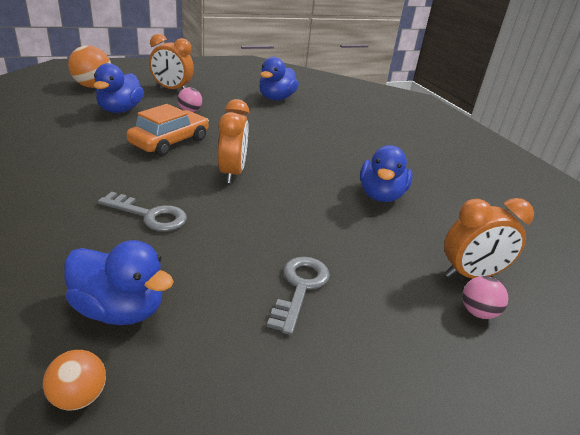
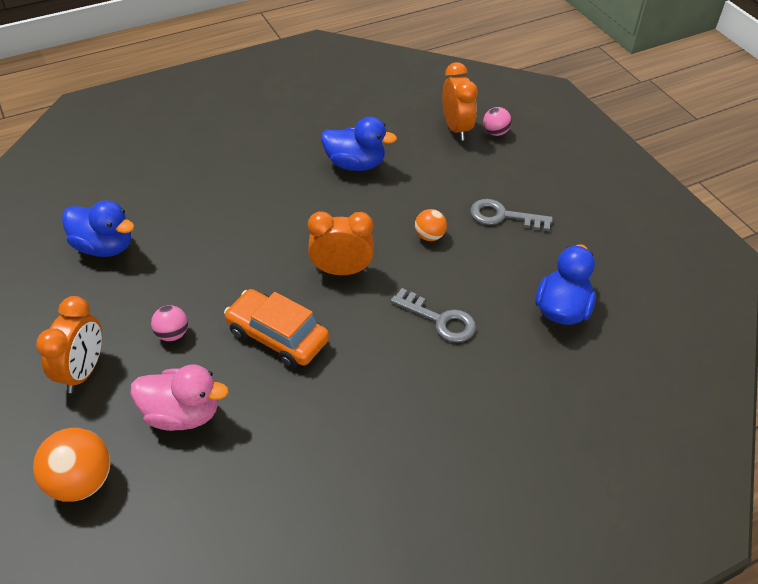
camera: 90 degrees left, 15 degrees up
(79, 396) = (635, 309): orange ball -> orange ball (429, 236)
(120, 110) = (182, 414): blue duck -> pink duck
(149, 215) = (440, 320): grey key -> grey key turned 105 degrees clockwise

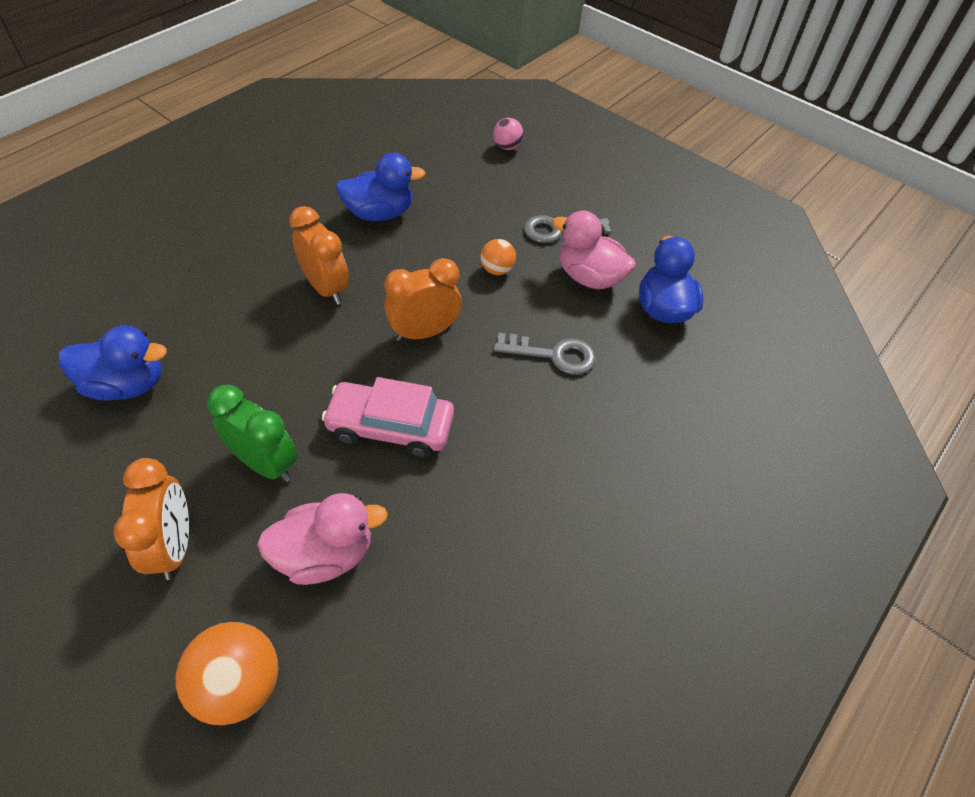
camera: 25 degrees left, 5 degrees up
(172, 334) = (265, 463): pink ball -> green clock
(277, 336) = (390, 427): orange car -> pink car
(456, 128) = (466, 152): orange clock -> orange clock (326, 288)
(508, 264) = (589, 277): none -> pink duck

